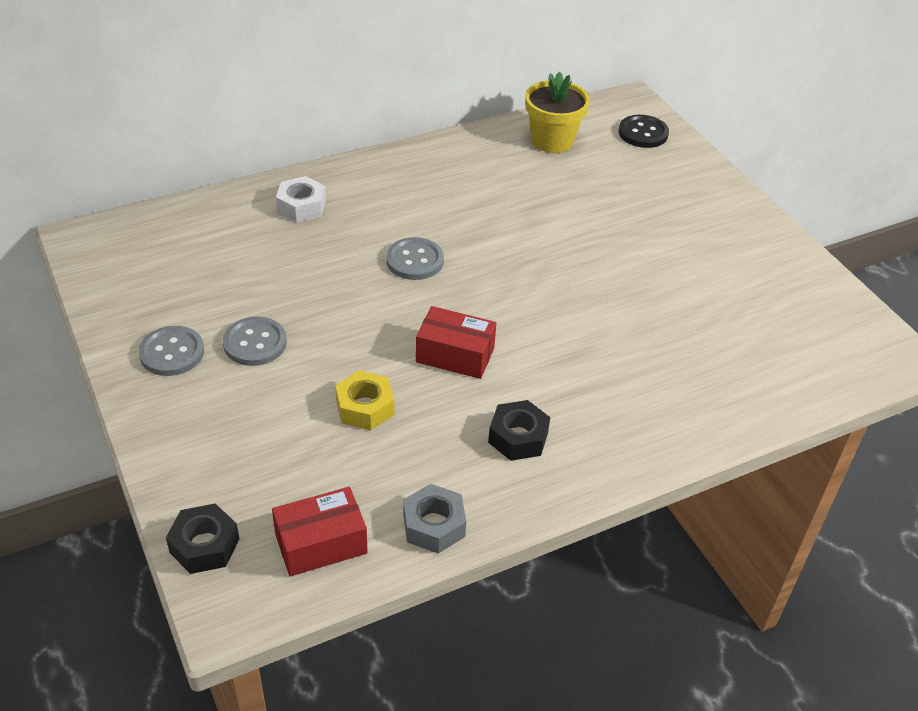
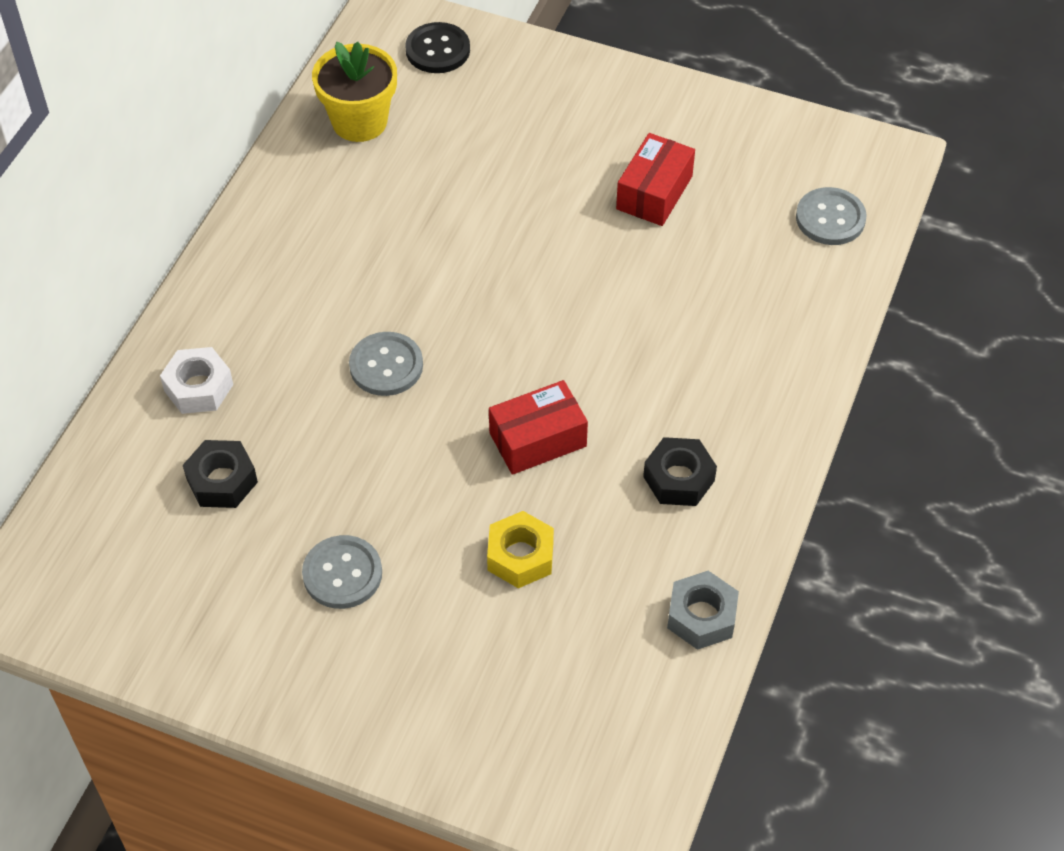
camera: 40 degrees left, 10 degrees up
(172, 353) = (275, 648): grey button -> grey button (830, 218)
(204, 545) = (540, 797): black nut -> black nut (222, 481)
(321, 543) = (632, 710): red box -> red box (654, 192)

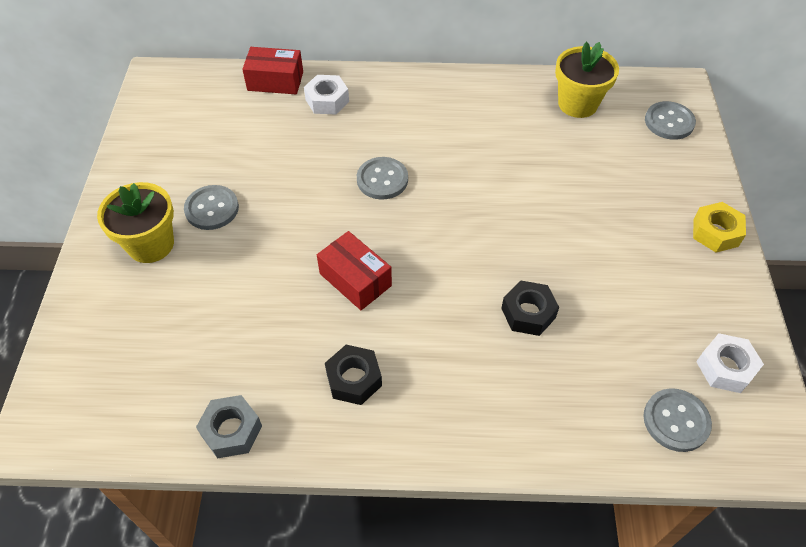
camera: 70 degrees right, 0 degrees up
(222, 481) = (263, 132): black nut -> black nut (528, 313)
(373, 660) = (151, 244): none -> yellow flower pot
(437, 50) = (669, 122): black button -> grey button
(520, 556) = (252, 299): yellow nut -> yellow nut (715, 232)
(654, 192) = (622, 285): red box -> red box (275, 81)
(787, 154) = (725, 368): none -> white nut

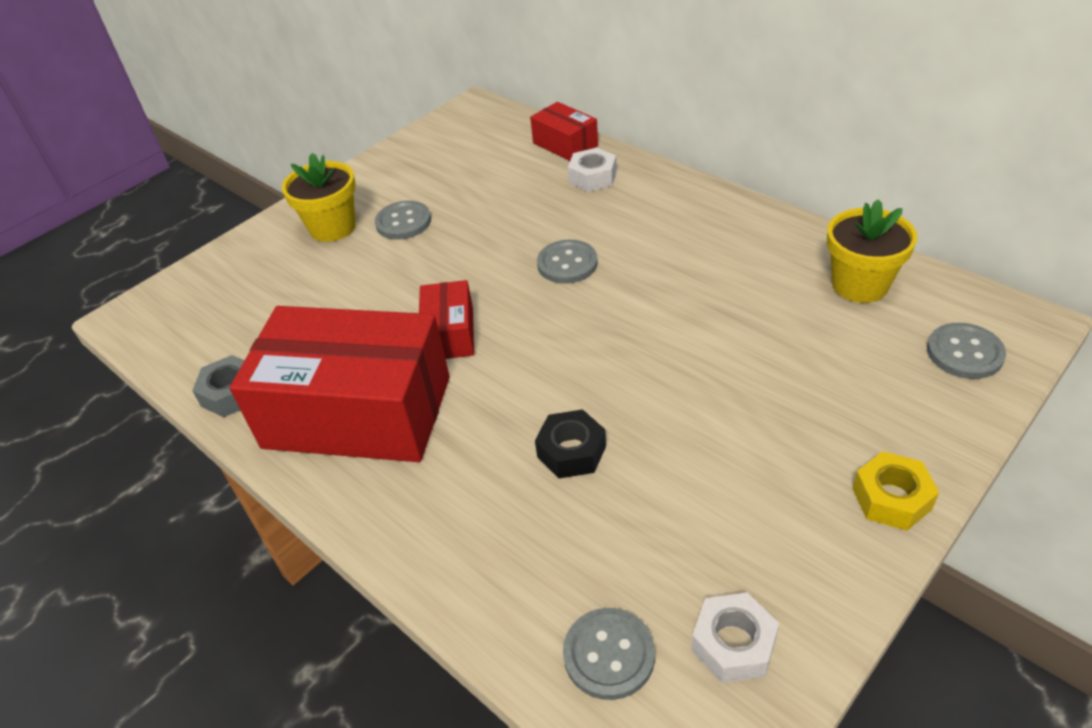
camera: 45 degrees right, 10 degrees down
(354, 379) = (357, 412): black nut -> red box

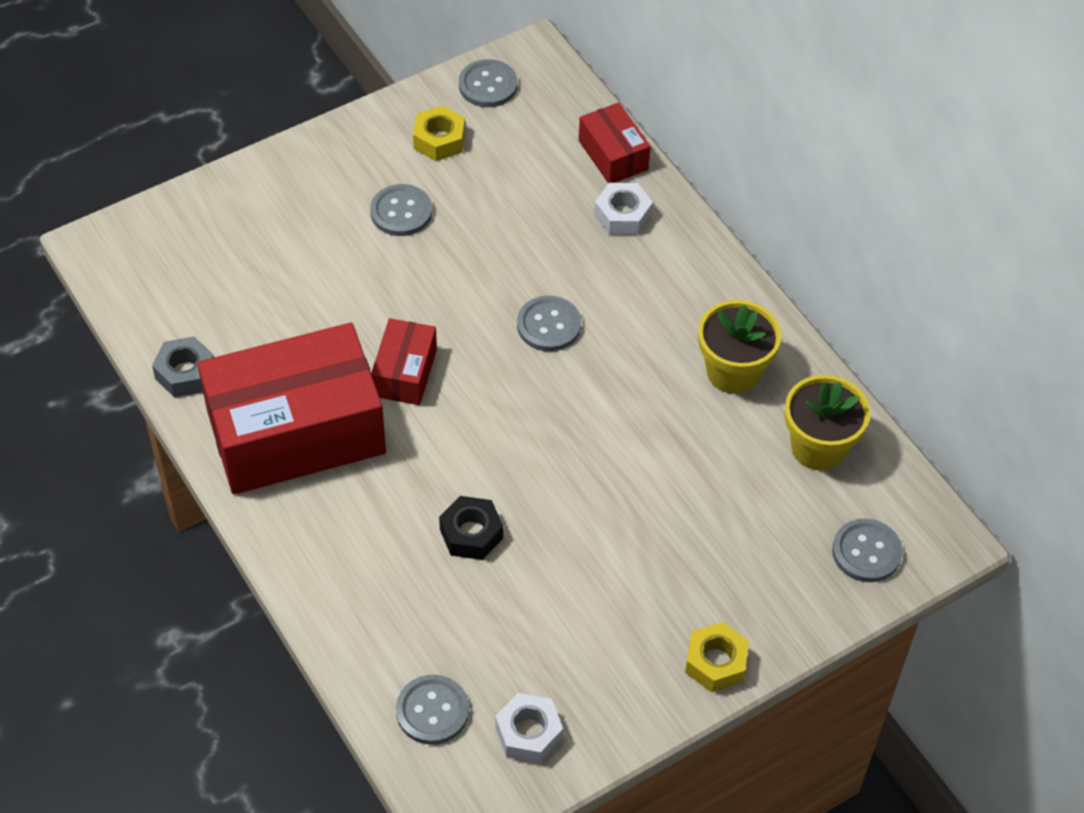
camera: 10 degrees right, 10 degrees up
(332, 227) = (325, 194): yellow flower pot -> yellow flower pot (733, 371)
(357, 412) = (296, 432): red box -> red box turned 45 degrees counterclockwise
(418, 170) = (439, 140): none -> yellow nut
(445, 130) = (488, 85): none -> grey button

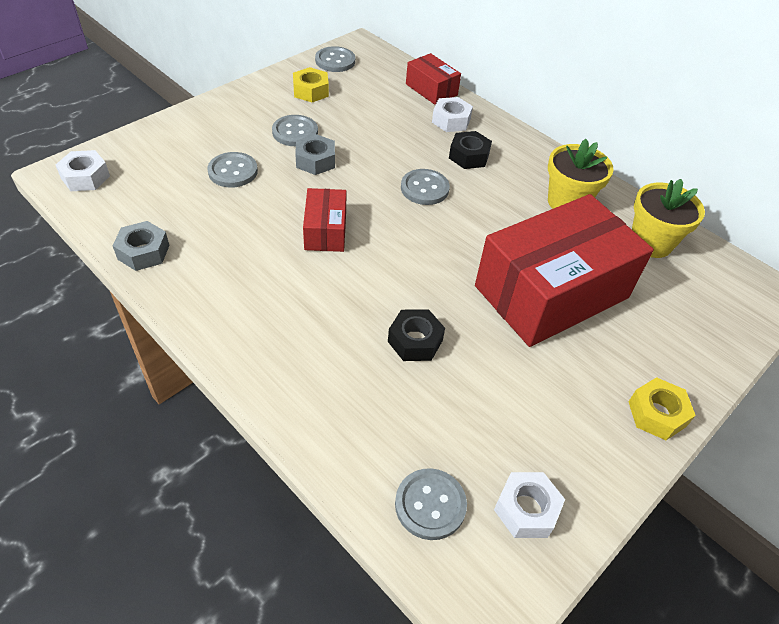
camera: 15 degrees left, 5 degrees down
(127, 254) = (85, 177): none -> white nut
(296, 432) = (246, 283): red box -> red box (551, 292)
(417, 263) = (315, 161): none -> grey nut
(626, 280) = (469, 156): none -> black nut
(866, 552) = (724, 309): grey button -> grey button (233, 171)

